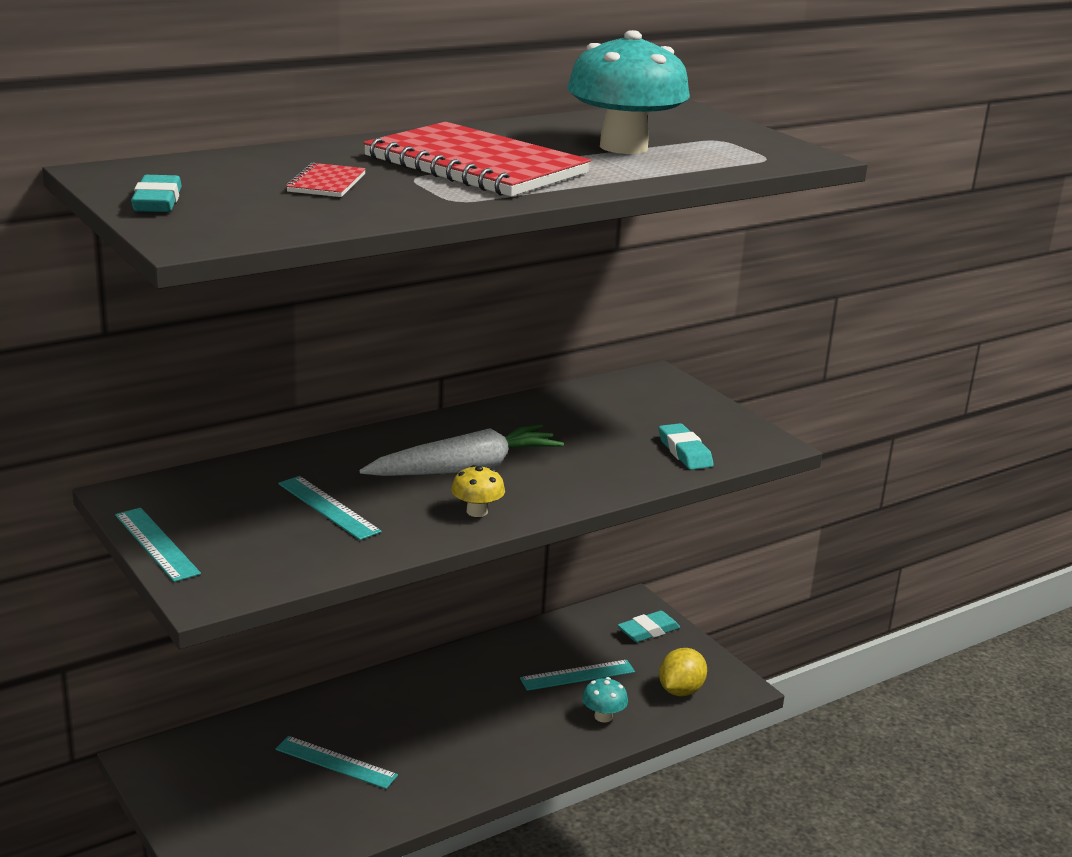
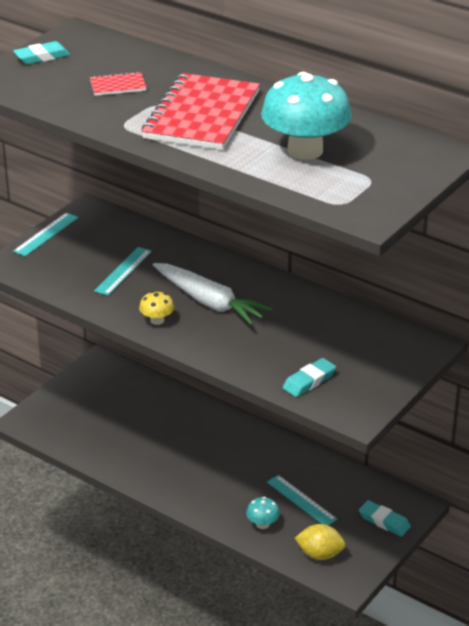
camera: 70 degrees right, 10 degrees up
(336, 762) = (141, 427): turquoise ruler -> none

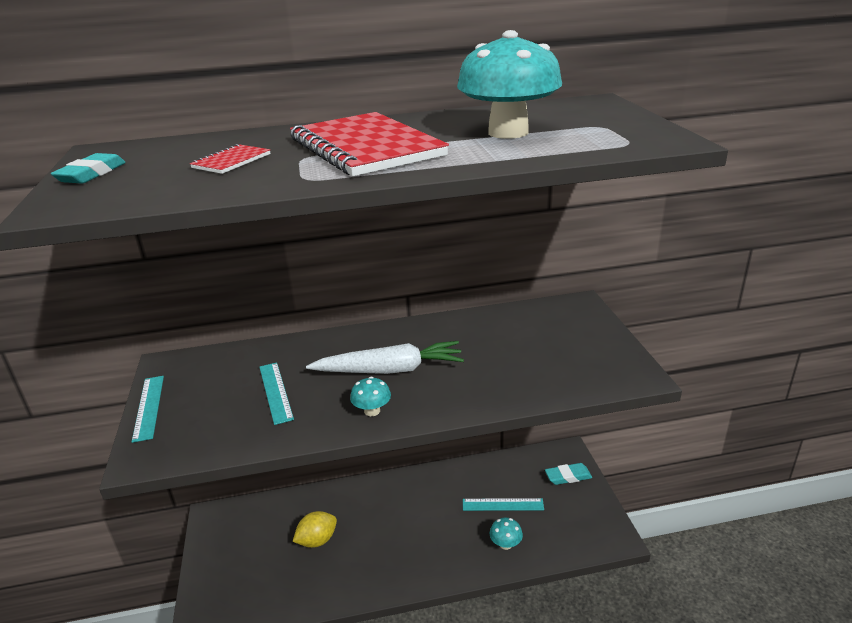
camera: 45 degrees left, 5 degrees down
(157, 320) = (372, 411): yellow mushroom -> turquoise mushroom
(309, 381) = (563, 375): turquoise eraser -> none
(320, 554) = (571, 533): yellow lemon -> yellow lemon (317, 540)

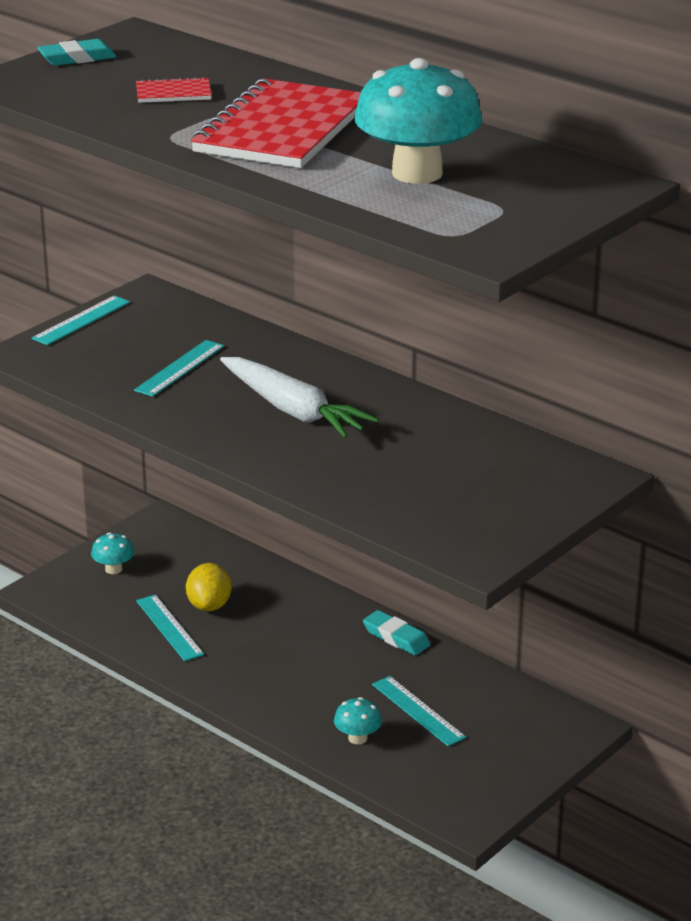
camera: 50 degrees right, 0 degrees up
(316, 573) = (169, 627): none -> turquoise ruler
(317, 540) = (209, 605): yellow lemon -> yellow lemon turned 75 degrees clockwise
(372, 411) = (215, 429): turquoise mushroom -> turquoise mushroom (113, 569)
(568, 476) = (533, 744): turquoise eraser -> turquoise eraser (396, 637)

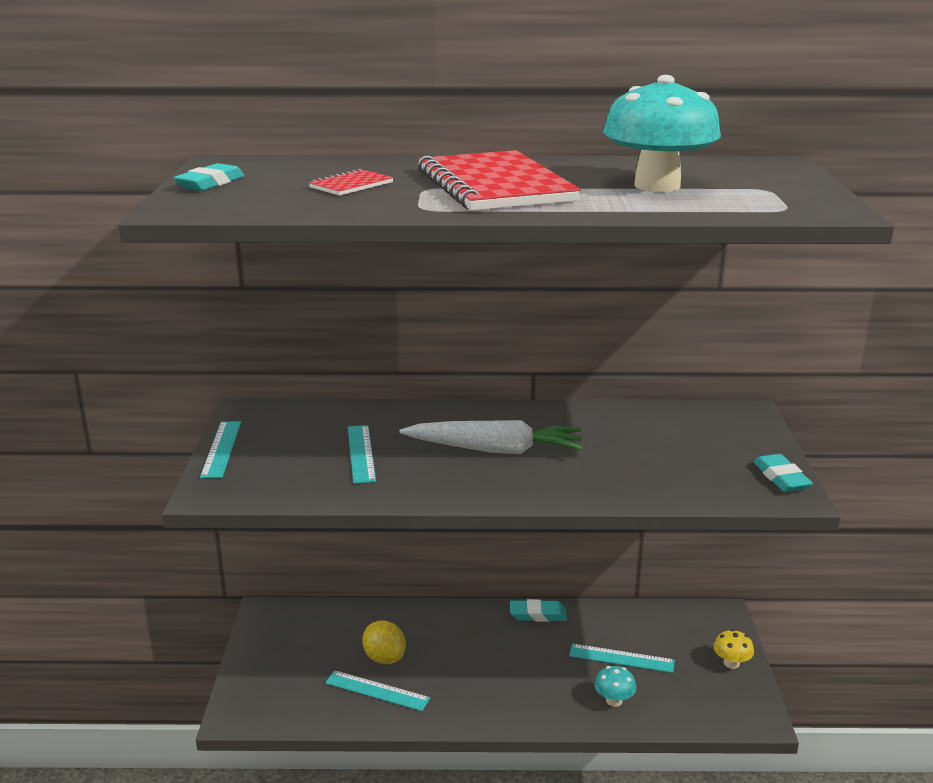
camera: 40 degrees left, 5 degrees down
(113, 569) = (275, 667): turquoise mushroom -> none
(500, 542) = (781, 478): none -> turquoise eraser
(519, 768) = (731, 663): none -> yellow mushroom

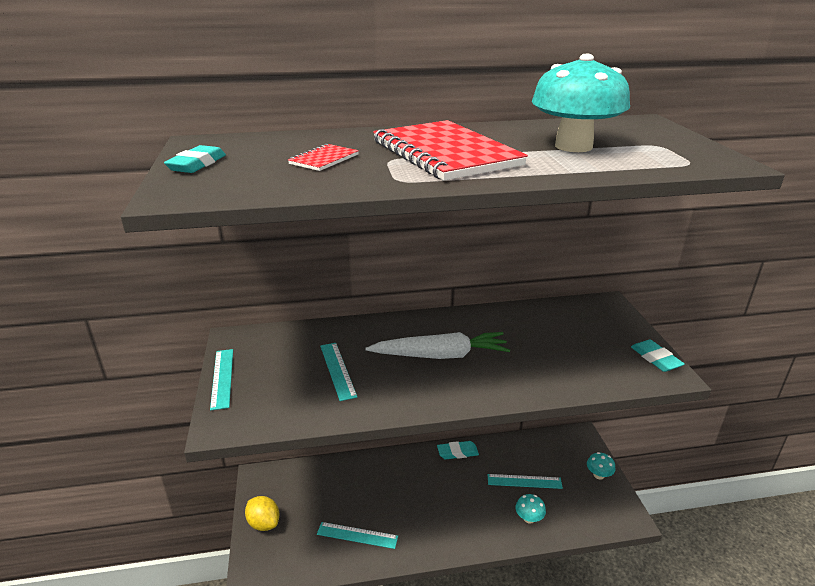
camera: 10 degrees left, 5 degrees up
(384, 658) = (356, 505): yellow lemon -> yellow lemon (264, 523)
(731, 663) = (598, 475): yellow mushroom -> turquoise mushroom

